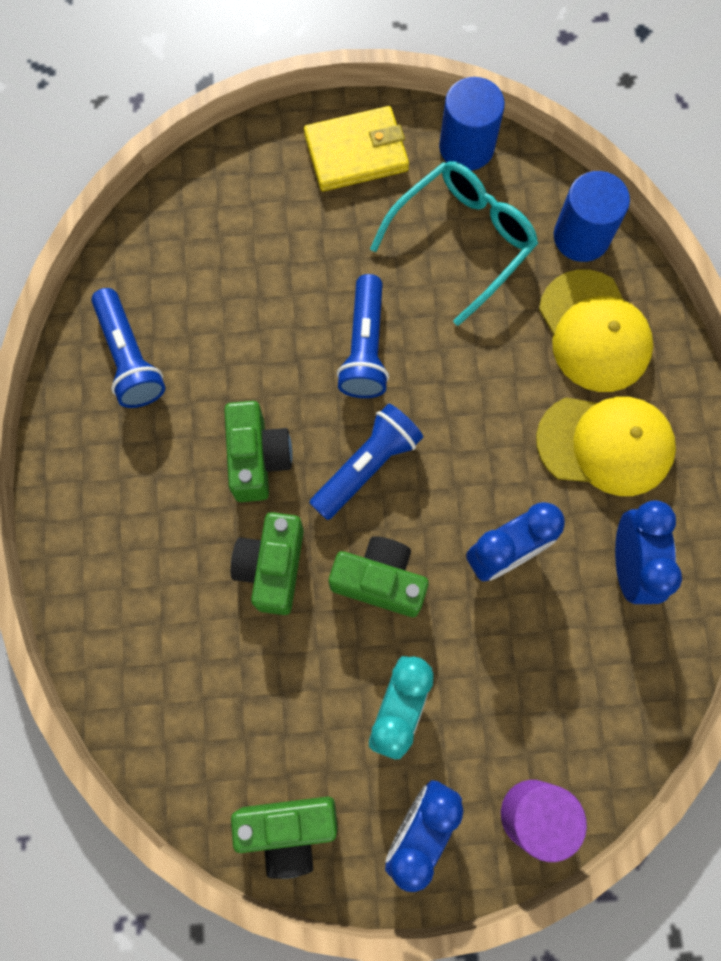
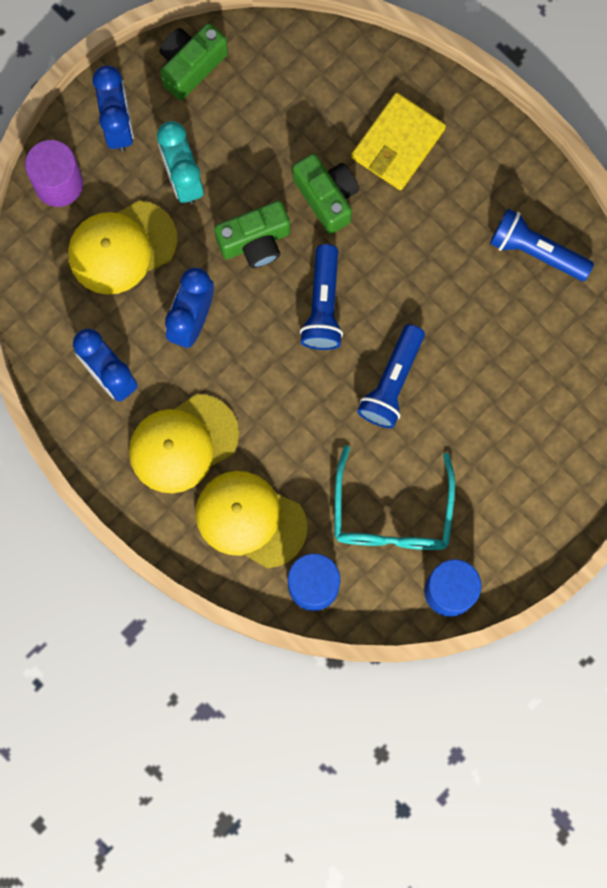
camera: 140 degrees right, 5 degrees up
(257, 458) = (395, 254): green camera -> none
(356, 152) = (522, 522): yellow wallet -> yellow wallet (397, 143)
(365, 348) = (392, 382): blue flashlight -> blue flashlight turned 120 degrees counterclockwise
(519, 686) = (122, 247): none -> yellow cap

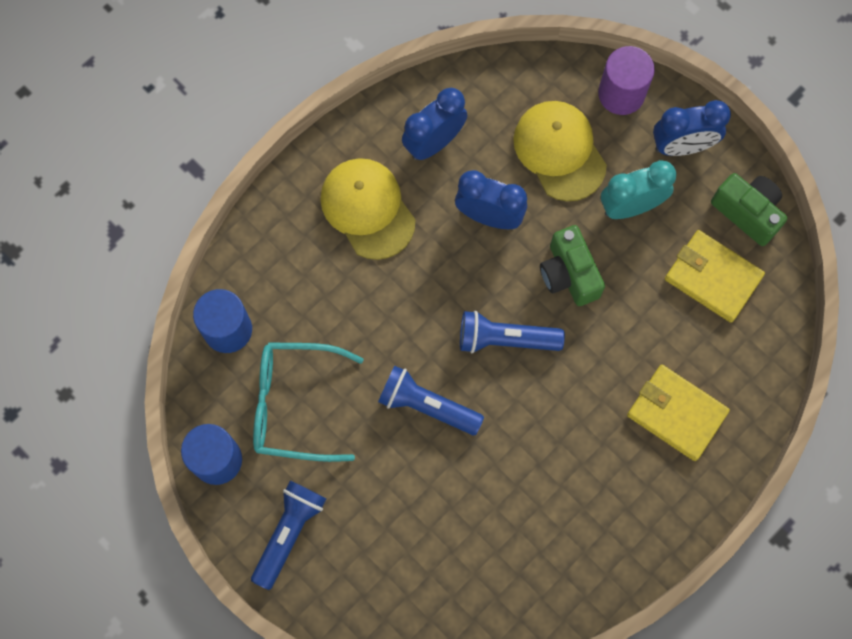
camera: 90 degrees right, 5 degrees down
(250, 519) = (293, 271): yellow cap -> none
(259, 103) = (712, 277): none -> yellow wallet
(327, 197) = (617, 343): green camera -> none
(536, 251) = (566, 554): blue flashlight -> blue flashlight (289, 533)

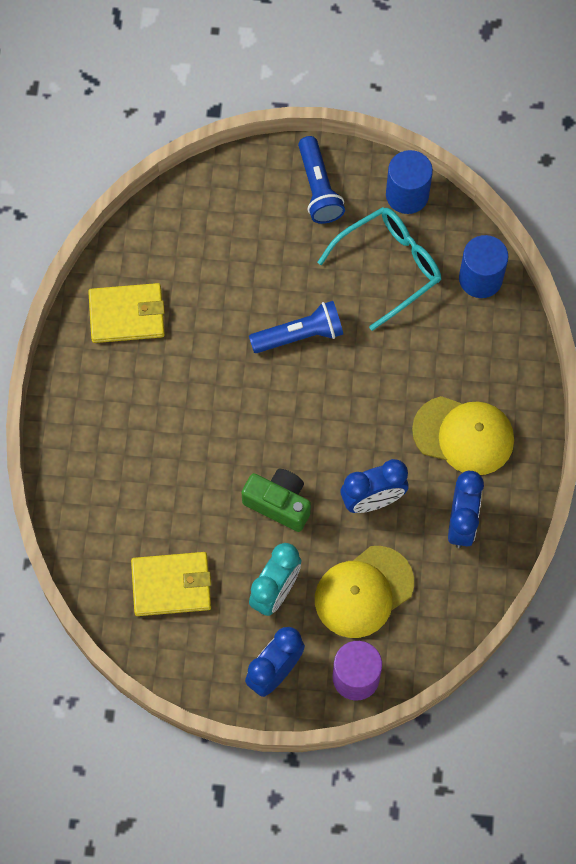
camera: 140 degrees right, 5 degrees down
(505, 339) = (285, 422): blue flashlight -> none
(559, 151) = (363, 592): yellow cap -> yellow cap turned 120 degrees clockwise
(676, 413) = (122, 465): yellow wallet -> yellow wallet (127, 315)
(747, 212) = (184, 658): green camera -> none

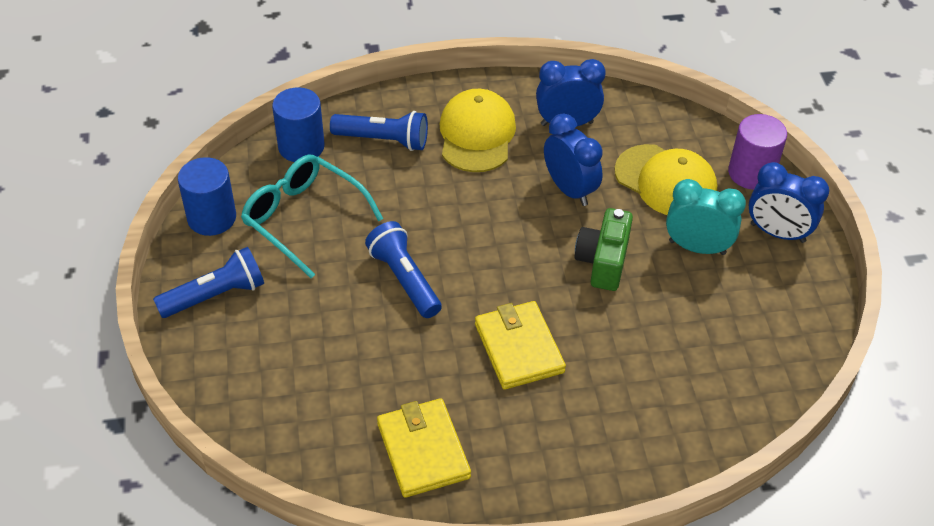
camera: 105 degrees left, 20 degrees down
(171, 585) = (731, 335): yellow wallet -> yellow wallet (519, 348)
(473, 350) = (383, 140): none -> blue flashlight

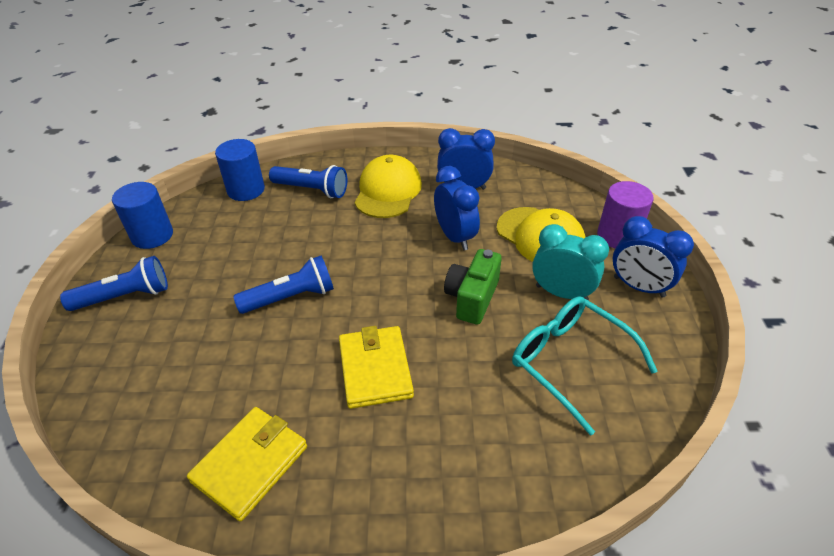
camera: 10 degrees right, 5 degrees down
(303, 218) = (225, 242): turquoise glasses -> turquoise glasses (569, 362)
(404, 279) = (291, 297): blue flashlight -> blue flashlight turned 90 degrees clockwise
(423, 450) = (250, 464): yellow wallet -> yellow wallet turned 45 degrees clockwise

